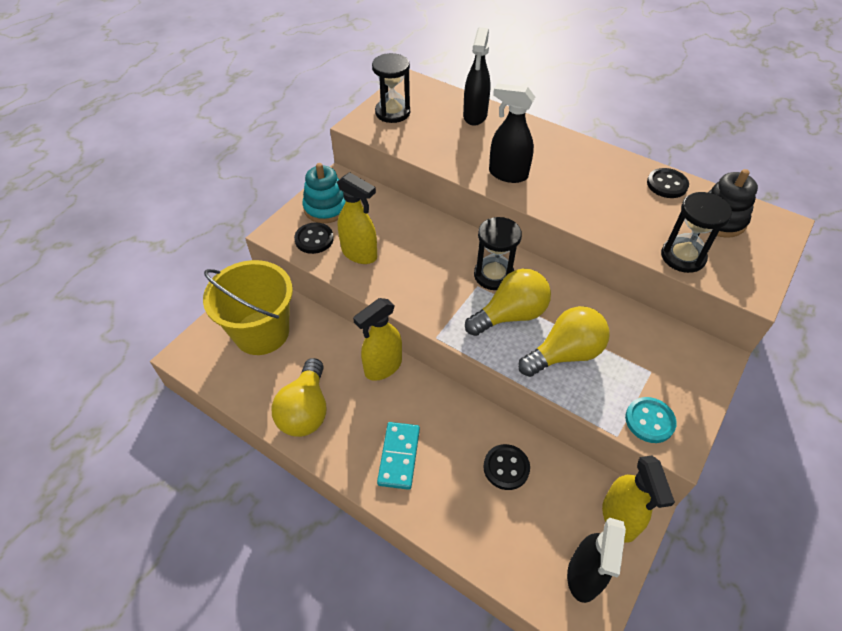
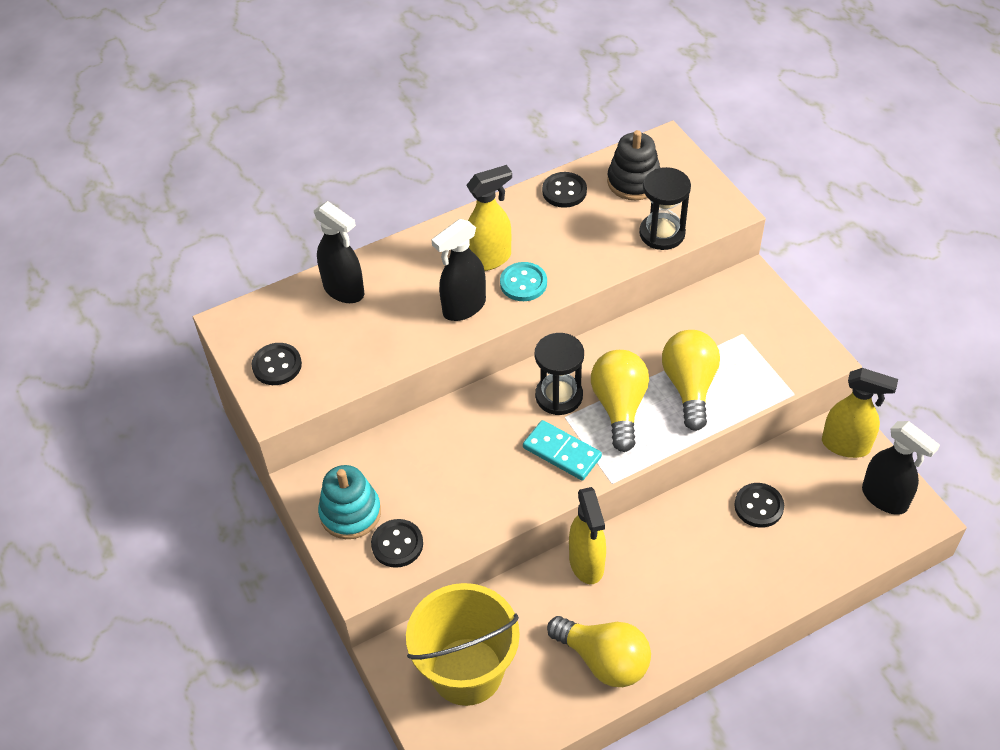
camera: 60 degrees left, 0 degrees up
(359, 254) = (451, 506): yellow spray bottle -> yellow spray bottle (489, 259)
(392, 112) = (277, 365): black hourglass -> black button
(399, 456) = (703, 592): turquoise domino -> turquoise domino (561, 452)
(649, 421) = (791, 363): turquoise button -> turquoise button (523, 283)

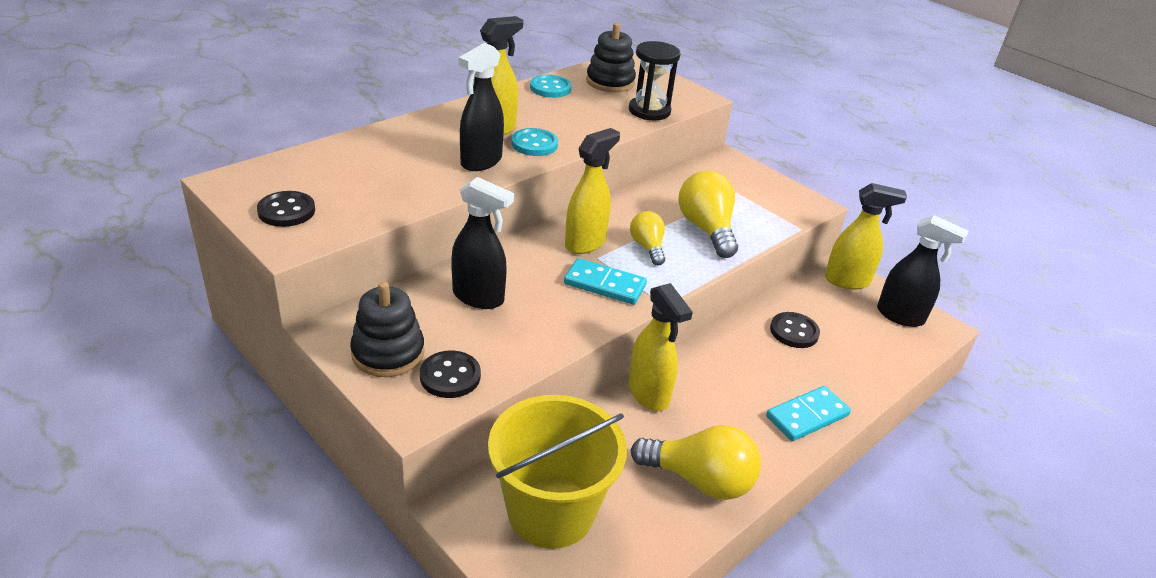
camera: 20 degrees left, 15 degrees down
(344, 290) = (352, 154): black spray bottle -> black spray bottle (479, 297)
(350, 513) = (388, 353): turquoise stacking toy -> black stacking toy
(559, 396) = (585, 243): black hourglass -> yellow spray bottle
(564, 191) = (550, 88): black button -> turquoise button
(619, 407) = (647, 247): yellow light bulb -> yellow light bulb, size x0.60
(731, 607) = (807, 416): none -> turquoise domino

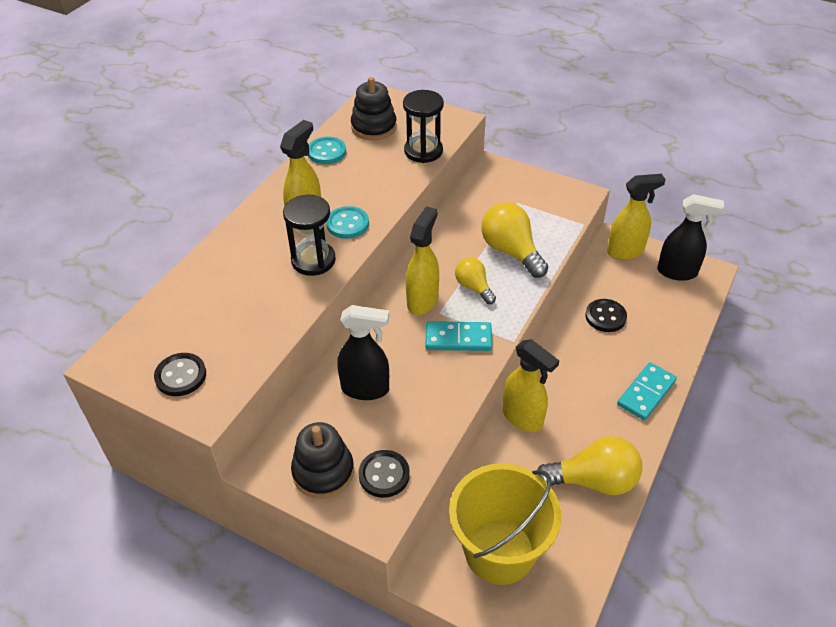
camera: 15 degrees left, 10 degrees up
(481, 162) = (313, 260): black spray bottle -> black hourglass

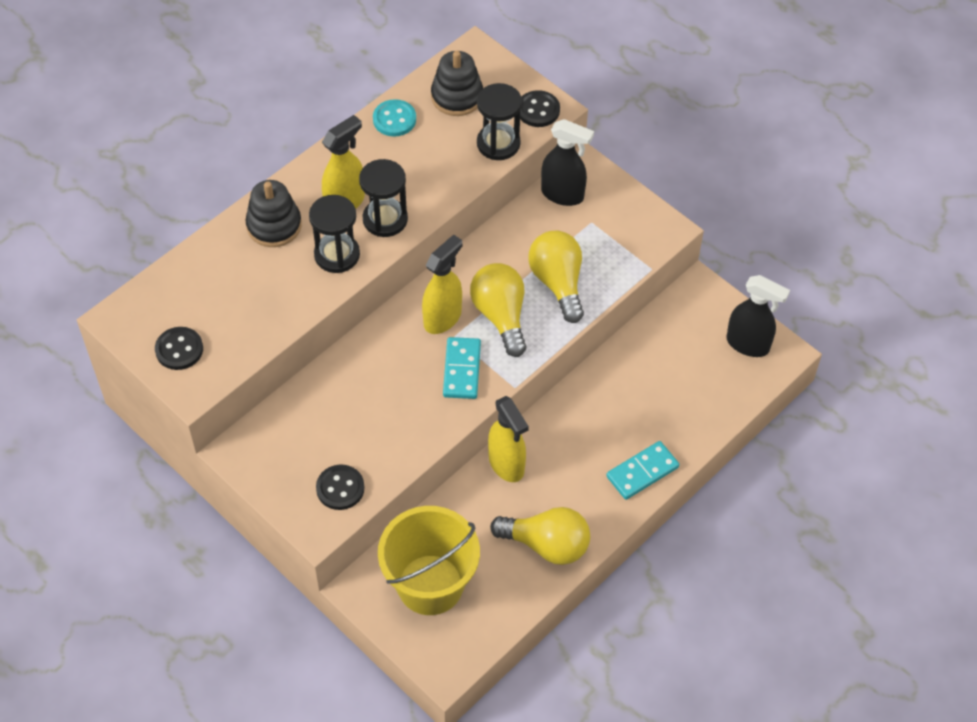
camera: 15 degrees right, 10 degrees up
(323, 471) = (287, 470): black stacking toy -> black stacking toy (274, 225)
(347, 224) = (385, 219): turquoise button -> black hourglass
(366, 389) = (352, 399): black spray bottle -> black spray bottle (563, 195)
(458, 339) = (461, 370): turquoise domino -> turquoise domino turned 75 degrees clockwise
(474, 287) = (501, 316): yellow light bulb -> yellow light bulb, size x1.67
(605, 317) = (642, 377): black button -> black button (538, 110)
(625, 251) = (703, 304): yellow spray bottle -> none

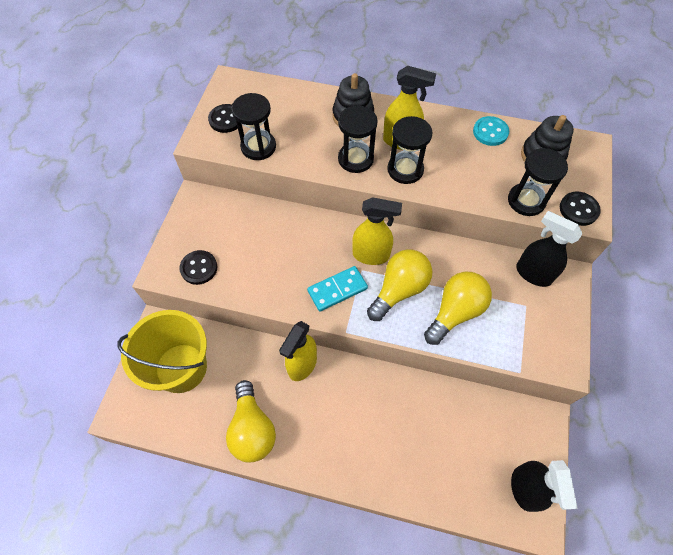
camera: 60 degrees right, 5 degrees up
(247, 336) = (258, 147): none -> black hourglass
(563, 195) = (533, 274): black spray bottle -> black spray bottle turned 135 degrees clockwise
(642, 472) = (353, 467): turquoise domino -> none

